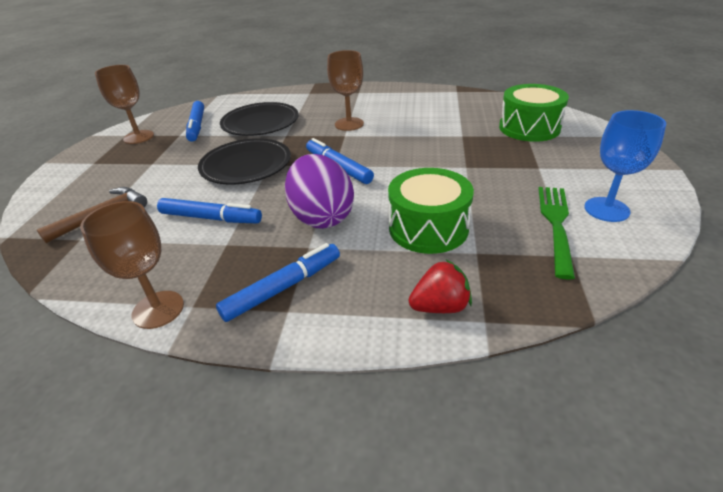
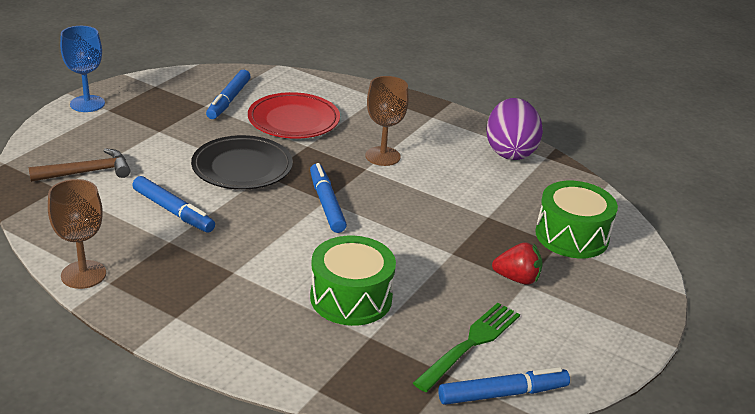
camera: 20 degrees right, 5 degrees down
(138, 137) = (165, 93): brown goblet -> none
(260, 123) = (293, 120): black plate -> red plate
(283, 288) = (186, 297): blue marker -> blue marker (502, 394)
(321, 217) = (267, 249): purple egg -> purple egg (510, 152)
(440, 306) = (294, 364): red strawberry -> red strawberry (517, 278)
(606, 209) = (537, 351): blue goblet -> blue goblet (87, 104)

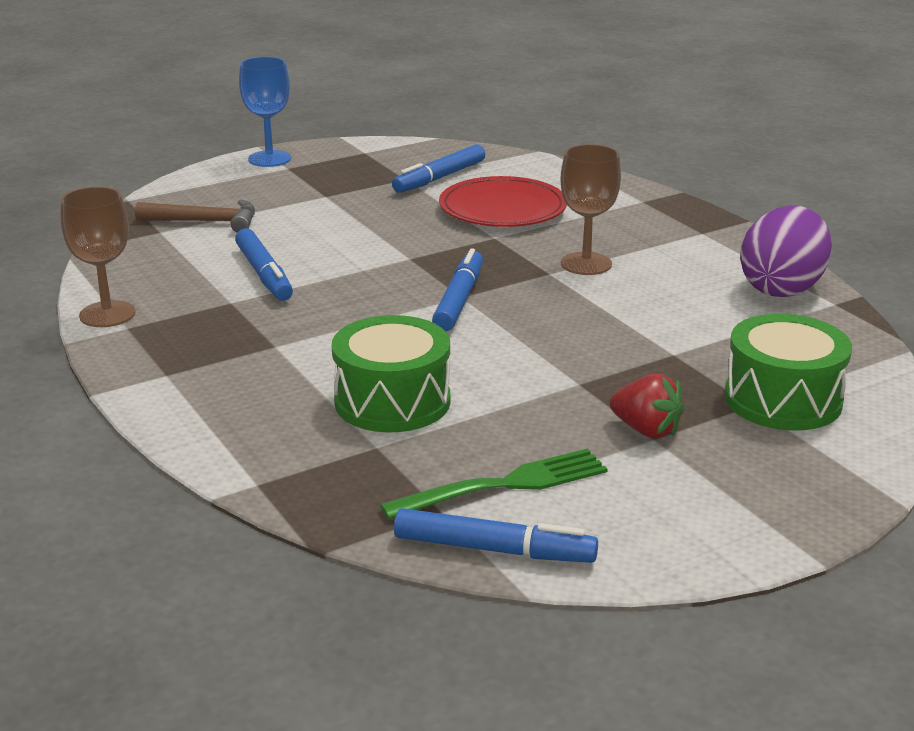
camera: 30 degrees right, 5 degrees down
(242, 167) = (389, 246): black plate -> none

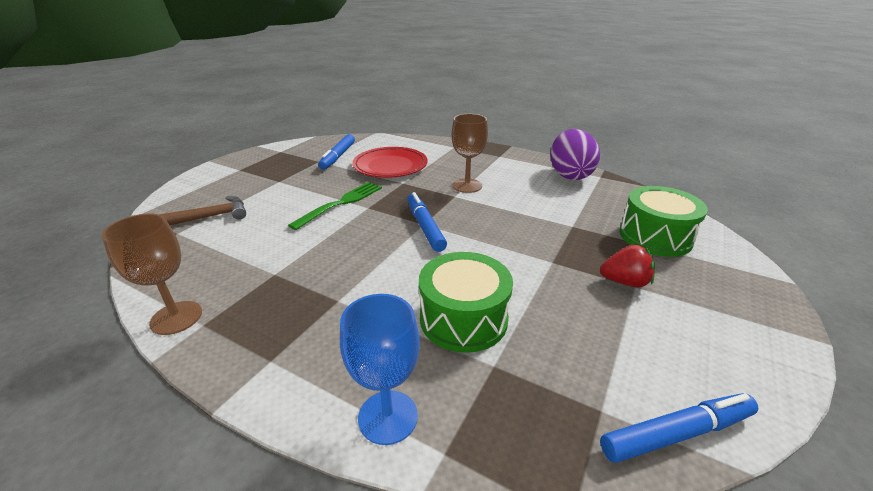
camera: 30 degrees left, 5 degrees up
(264, 274) = (282, 244): blue marker -> none
(269, 159) = (223, 166): blue goblet -> blue goblet (388, 417)
(505, 485) = (609, 363): green fork -> green fork (341, 203)

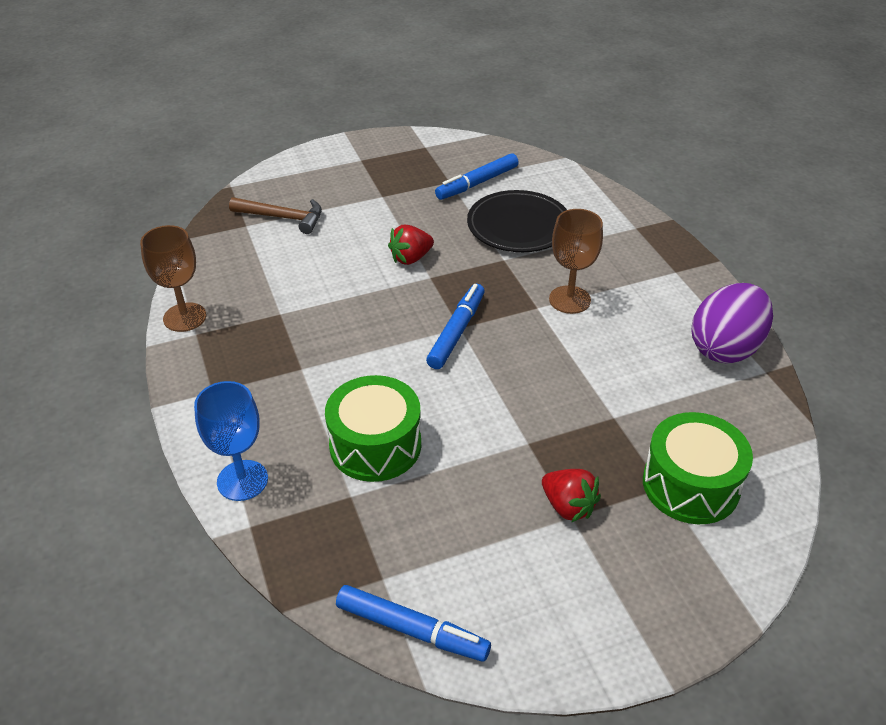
camera: 40 degrees right, 10 degrees up
(341, 203) = (411, 258): green fork -> red strawberry
(390, 166) = (518, 226): red plate -> black plate

